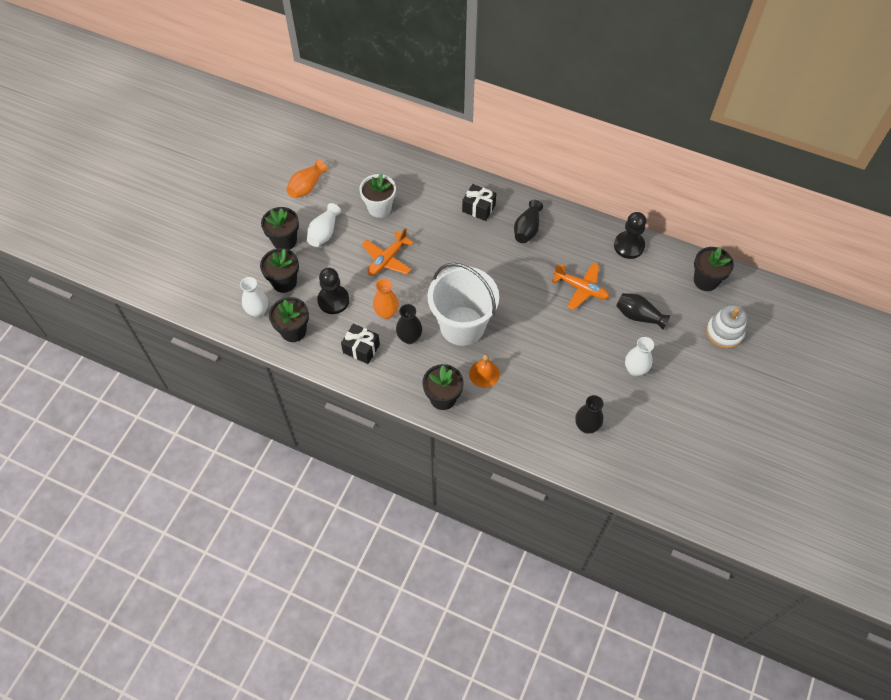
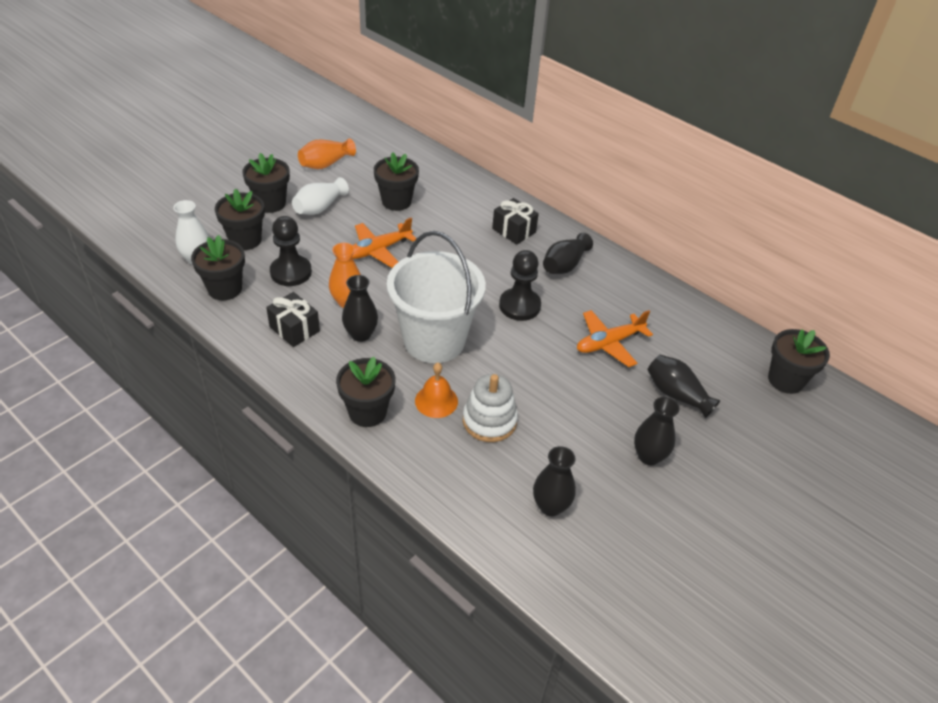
camera: 15 degrees right, 15 degrees down
(379, 208) = (396, 201): white flower pot -> black flower pot
(581, 288) = (609, 343): orange plane -> orange plane turned 105 degrees clockwise
(629, 246) = (690, 315): black pawn -> black pawn (519, 306)
(635, 369) = (648, 456): white vase -> black vase
(724, 332) = (795, 448): white stacking toy -> white stacking toy (489, 421)

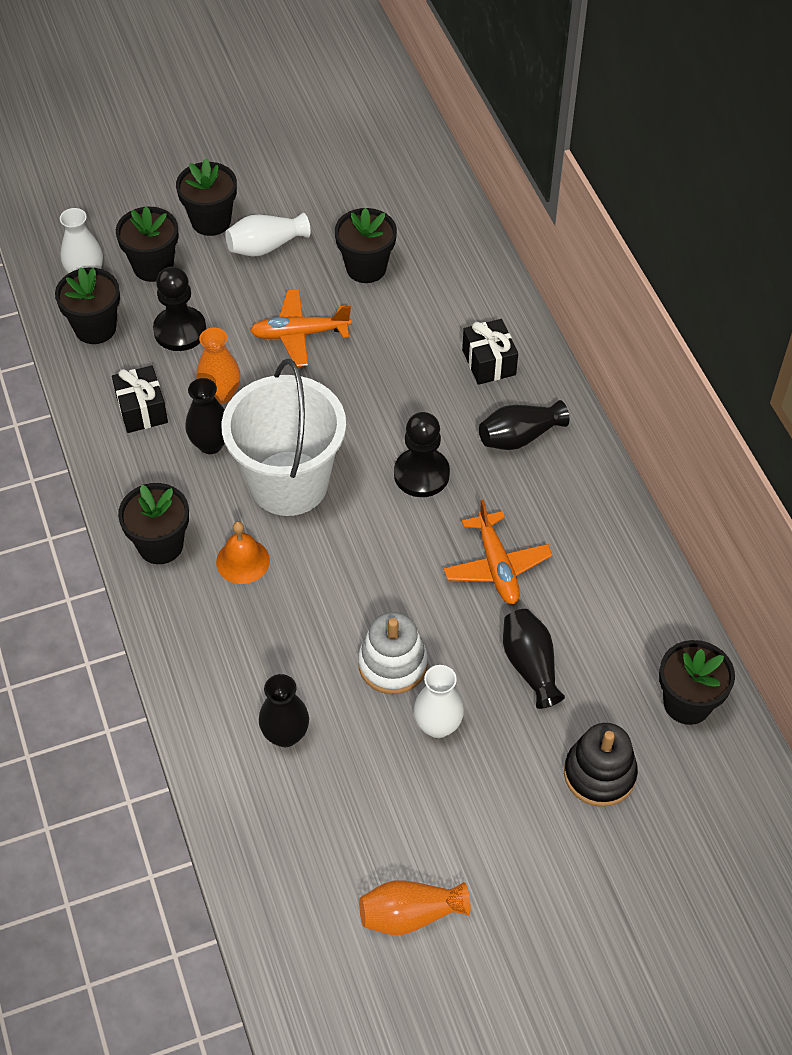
camera: 30 degrees right, 10 degrees up
(326, 164) = (312, 179): orange vase -> orange vase (410, 914)
(489, 421) = (286, 609): white stacking toy -> white stacking toy (392, 664)
(609, 343) = (497, 566): orange plane -> orange plane turned 105 degrees counterclockwise
(648, 456) = (437, 725): black vase -> white vase
(772, 444) = (599, 774): none -> black stacking toy

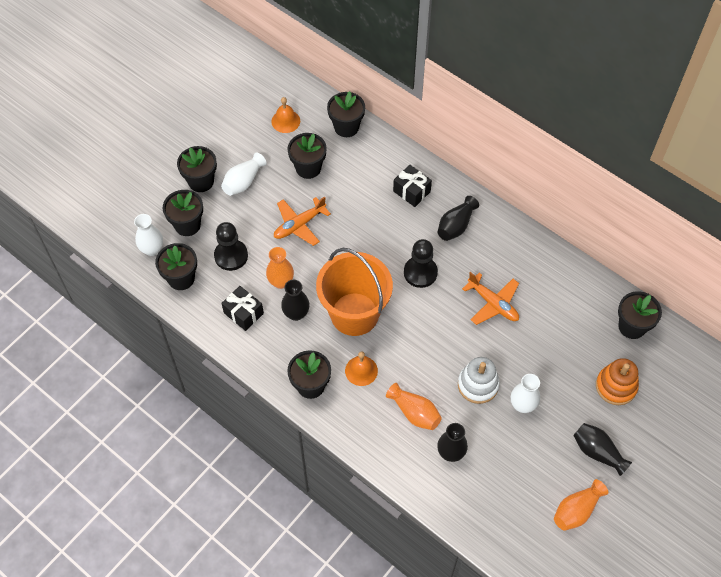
camera: 30 degrees left, 5 degrees up
(275, 654) = (414, 413): none -> orange vase
(289, 483) = (354, 314): white bucket -> orange bucket
(380, 195) = (285, 121): none -> orange bell
(458, 239) = (346, 127): none -> black flower pot
(530, 665) = (545, 348): black vase -> black vase (597, 452)
(599, 774) = (616, 386): black stacking toy -> orange stacking toy

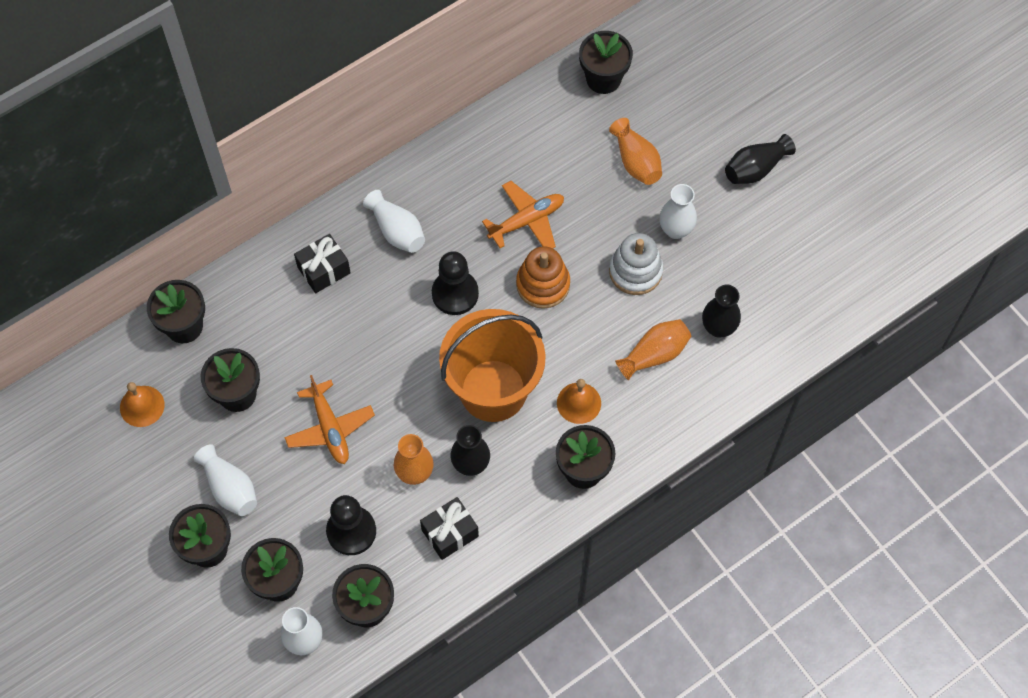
camera: 75 degrees left, 5 degrees up
(456, 226) = (397, 231): black vase -> white vase
(576, 510) = (821, 213): orange vase -> orange vase (636, 161)
(616, 386) = (677, 122): orange stacking toy -> orange stacking toy (543, 284)

